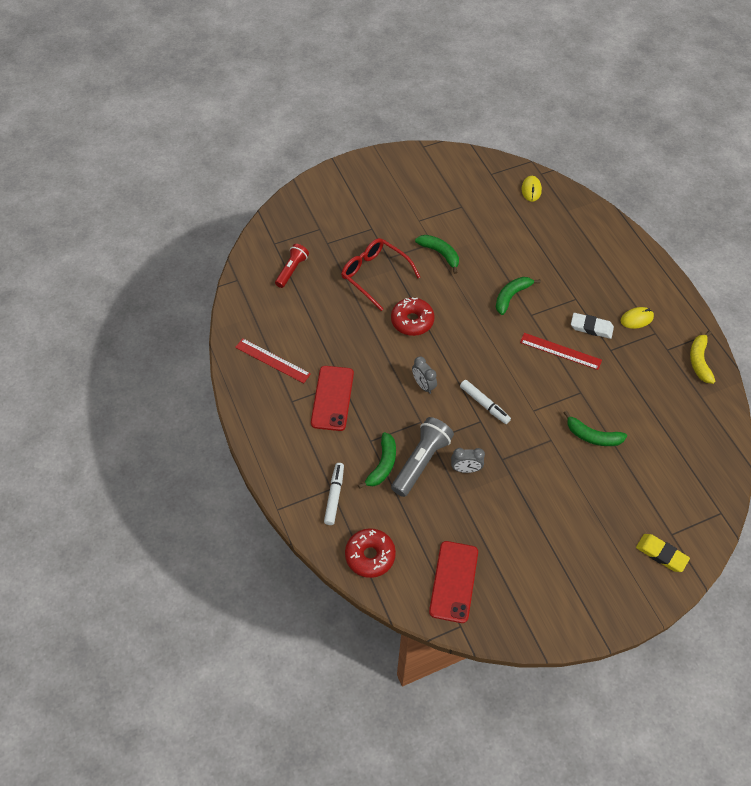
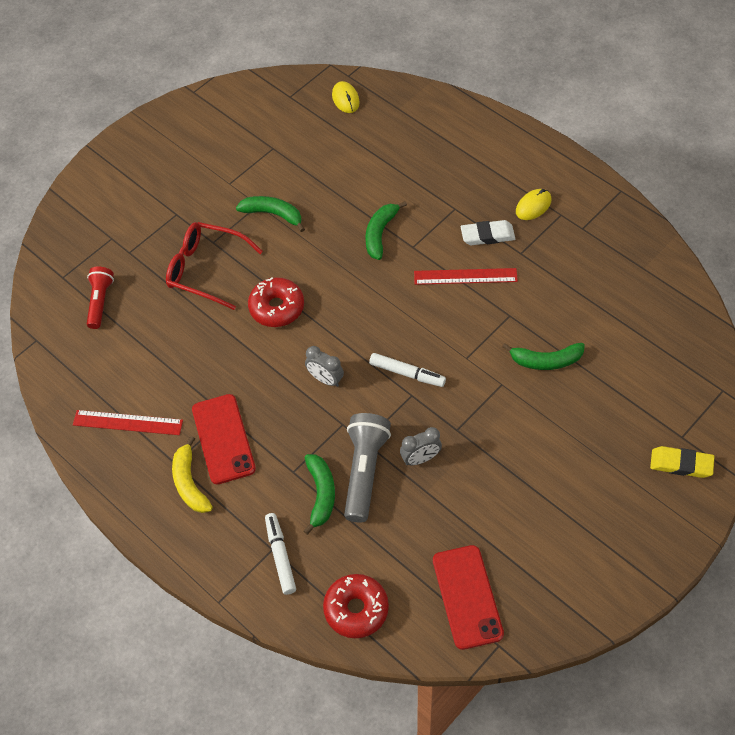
camera: 20 degrees left, 0 degrees up
(699, 361) = (622, 228): yellow banana -> yellow banana (189, 483)

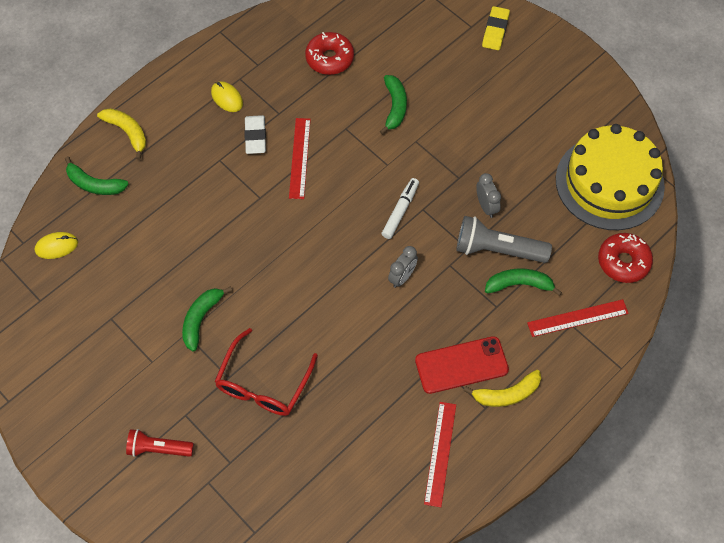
camera: 90 degrees left, 5 degrees up
(100, 302) = (292, 489): red flashlight -> red flashlight (158, 449)
(277, 307) = (317, 317): red donut -> red donut (329, 58)
(280, 556) = (577, 318): white marker -> red ruler
(380, 233) = (240, 224): green banana -> green banana (94, 184)
(467, 597) = (609, 182): red phone -> yellow cake
(478, 132) = (127, 132): none -> yellow banana

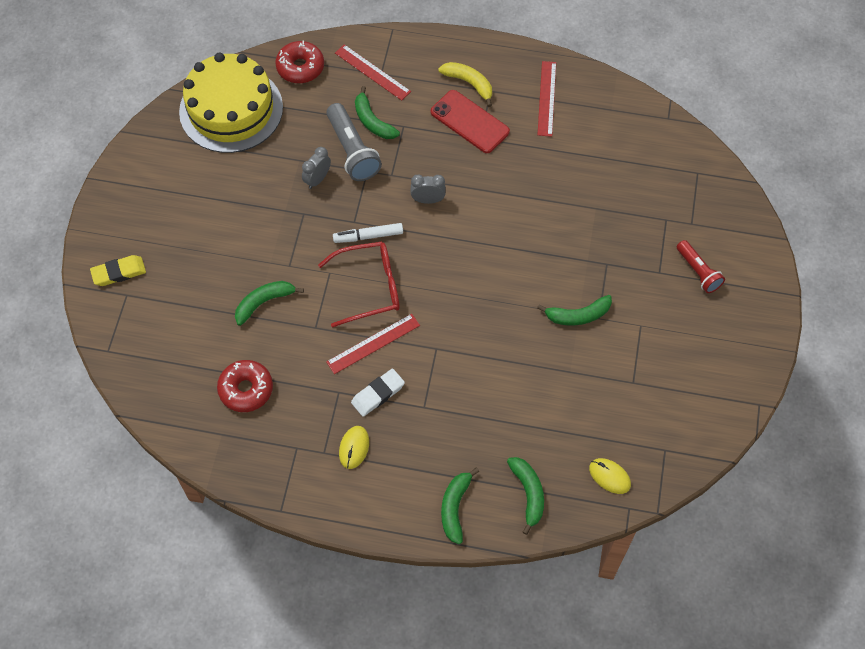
camera: 125 degrees left, 0 degrees up
(127, 132) = (455, 507): yellow banana -> green banana
(263, 383) = (591, 237): red glasses -> red glasses (369, 287)
(440, 453) = (546, 98): red ruler -> red ruler turned 60 degrees counterclockwise

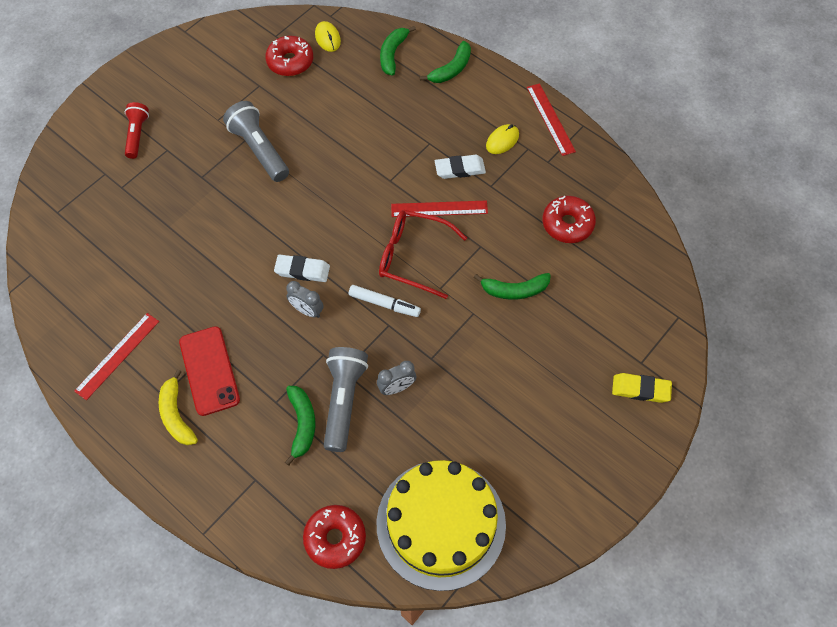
camera: 150 degrees left, 0 degrees up
(372, 72) = (263, 486): red ruler -> red ruler (550, 119)
(455, 229) = (302, 270): none -> white eraser
(578, 315) = (259, 149): green banana -> grey flashlight
(625, 426) = (290, 62): none -> red donut

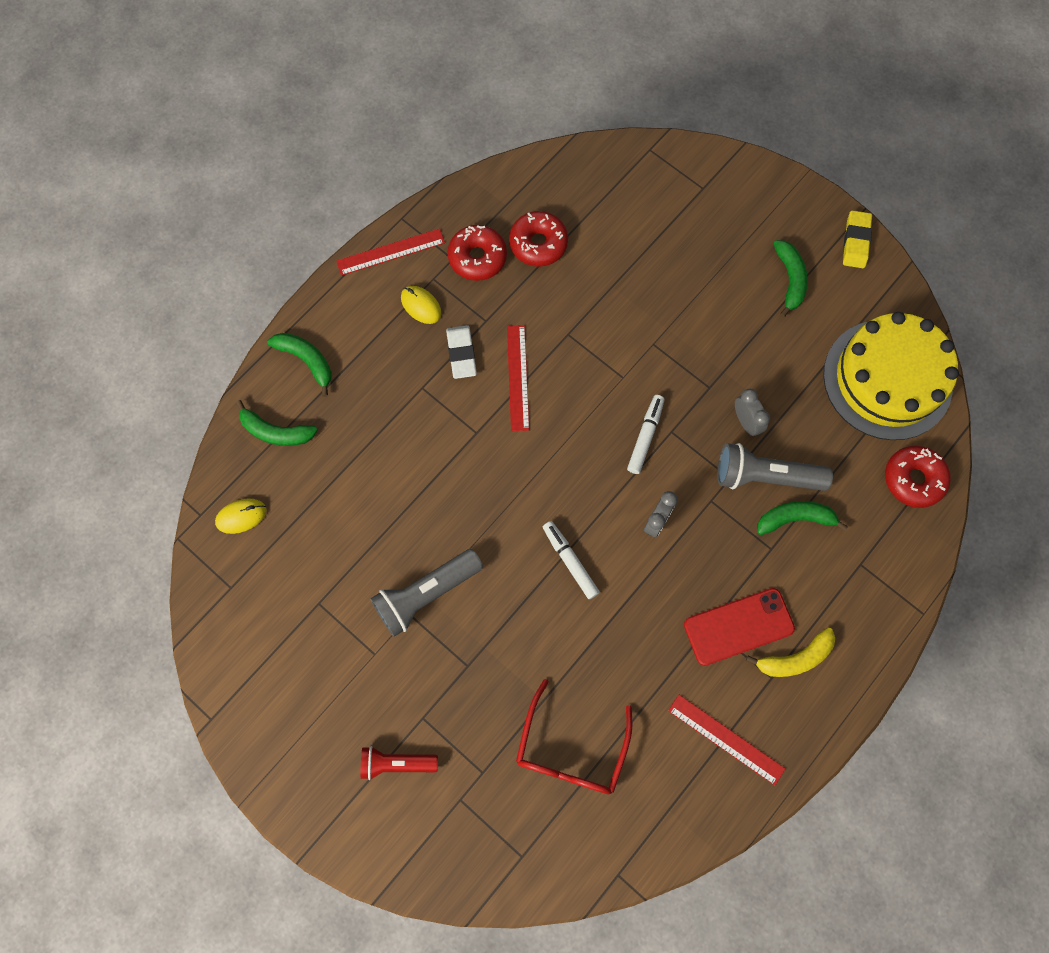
camera: 90 degrees left, 10 degrees up
(277, 245) = (570, 561): none -> white marker
(290, 62) = (279, 564): red donut -> red donut (477, 257)
(302, 270) = (604, 529): white eraser -> none
(413, 257) = (583, 406): red glasses -> red glasses (571, 749)
(514, 290) = (623, 301): green banana -> green banana (790, 279)
(640, 389) = (732, 191): yellow eraser -> yellow eraser (855, 242)

